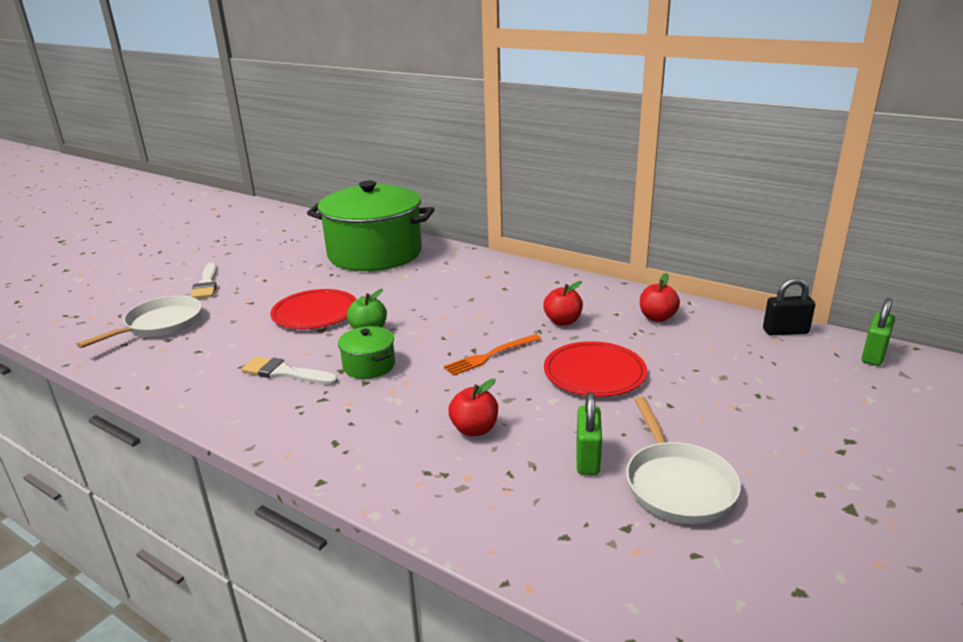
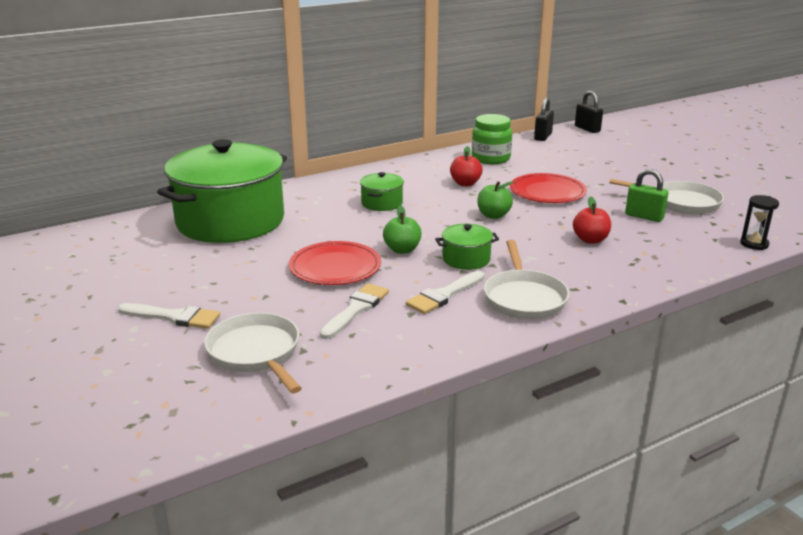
camera: 65 degrees left, 0 degrees up
(242, 341) = (356, 309): none -> white brush
(298, 415) = (524, 297): none -> white pan
(466, 296) = (382, 203): none -> green pot
(490, 355) = (493, 215): orange fork -> green apple
(580, 583) = (754, 244): none -> black hourglass
(657, 317) = (490, 158): red apple -> green jar
(873, 355) = (587, 129): green padlock -> black padlock

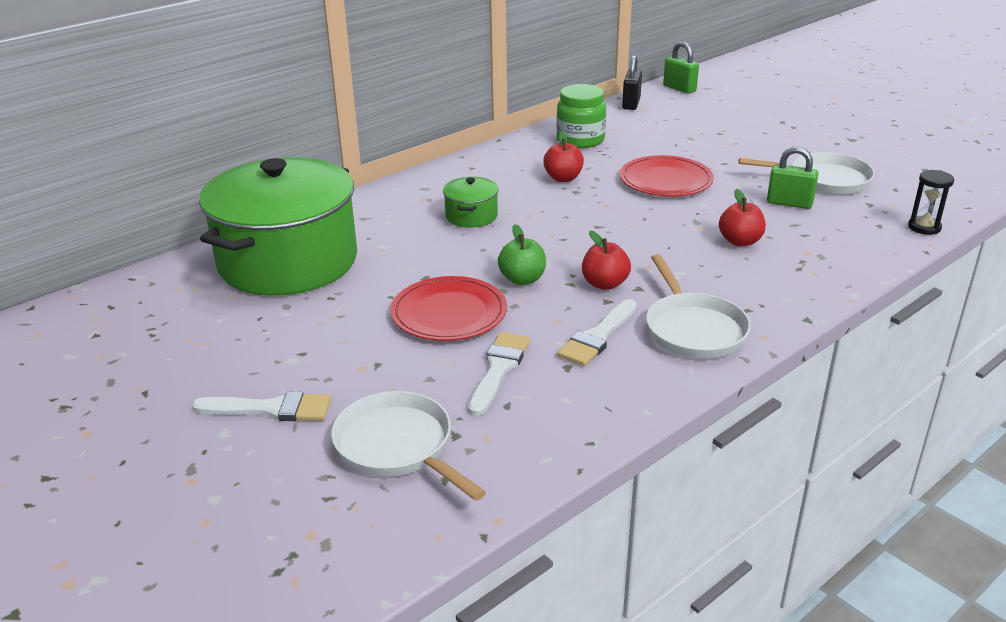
camera: 10 degrees left, 5 degrees up
(466, 259) = (604, 284): green pot -> red apple
(493, 215) = (614, 219): green apple -> none
(587, 129) = (679, 88): black padlock -> green padlock

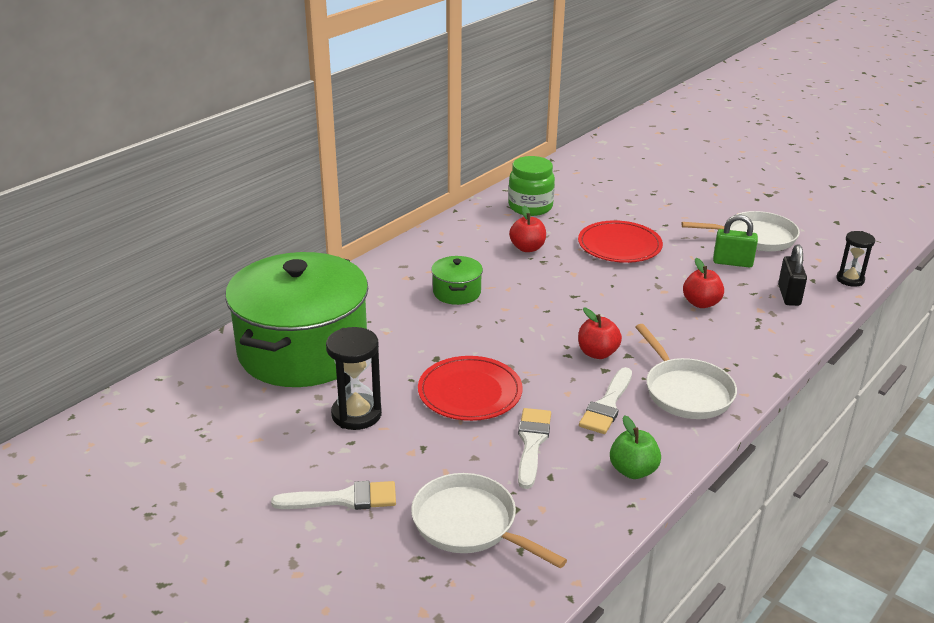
camera: 10 degrees left, 0 degrees up
(319, 326) = (356, 414): none -> black hourglass
(522, 279) = (524, 354): green apple -> green apple (633, 470)
(631, 104) = (564, 166): black padlock -> black padlock (789, 295)
(679, 88) = (603, 148): green padlock -> none

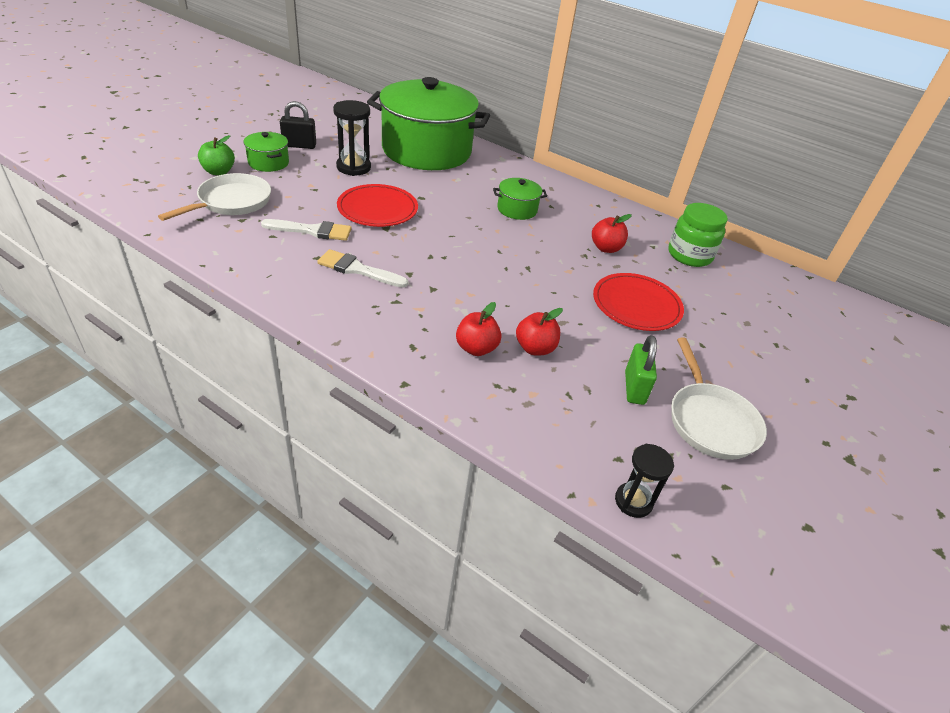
camera: 80 degrees right, 10 degrees up
(343, 499) = (268, 163): white brush -> green pot
(597, 353) = (434, 272): red apple -> red apple (476, 348)
(633, 470) = (270, 273): green apple -> green apple (219, 172)
(685, 391) = (376, 315): white pan -> none
(789, 295) = (572, 426): black padlock -> black padlock (299, 145)

